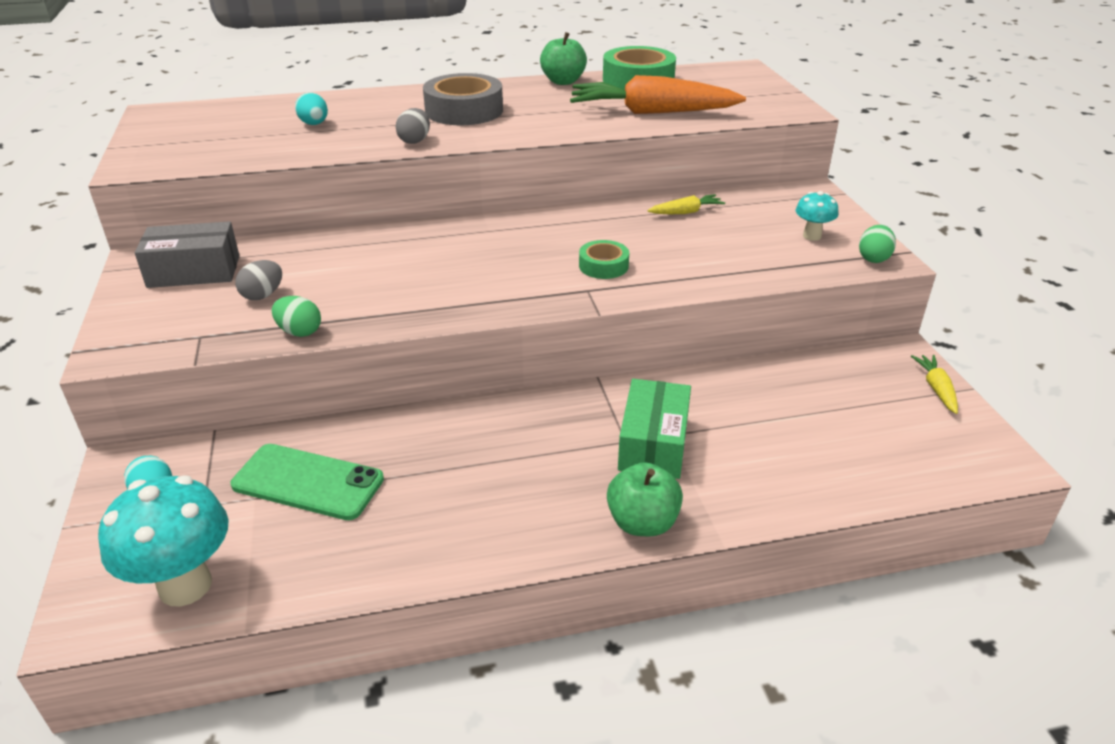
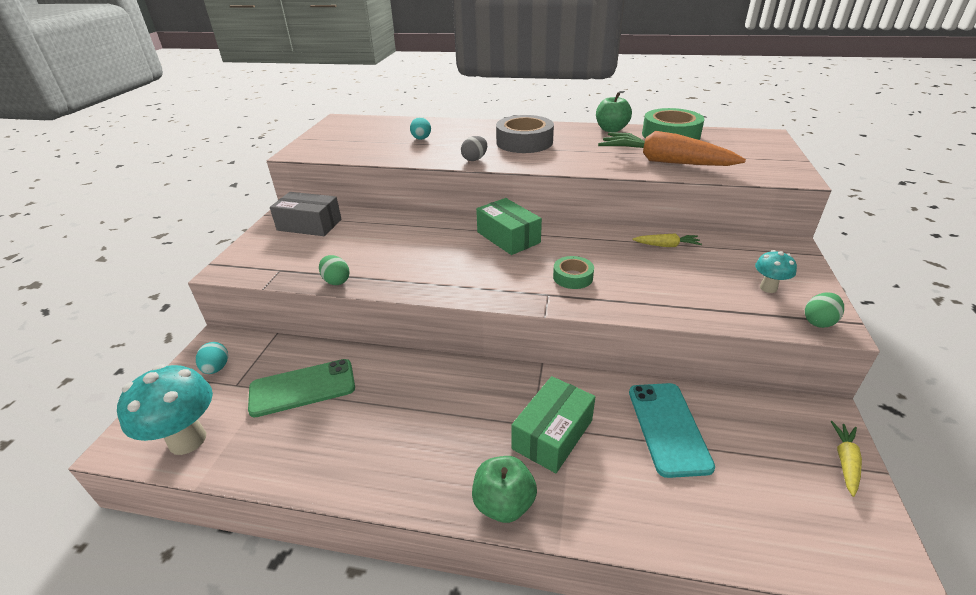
camera: 25 degrees right, 0 degrees up
(263, 295) = (334, 250): grey egg -> none
(308, 482) = (302, 388): green phone -> green phone turned 60 degrees counterclockwise
(494, 236) = (508, 237): none -> green box
(767, 404) = (668, 428): none -> turquoise phone

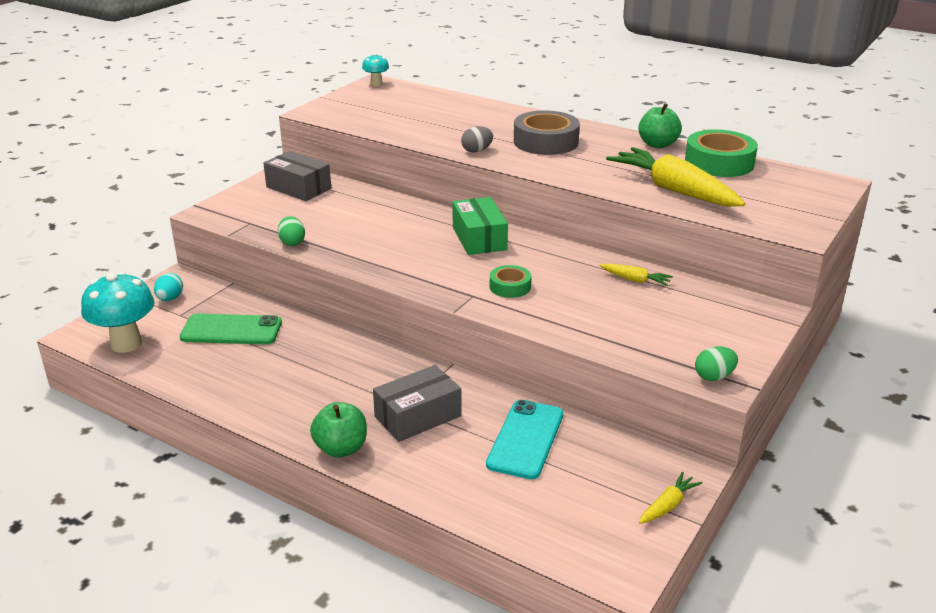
camera: 20 degrees right, 5 degrees down
(421, 139) = (442, 119): turquoise egg -> none
(552, 434) = (417, 416): green box -> grey box
(664, 161) = (674, 190): orange carrot -> yellow carrot
(768, 288) = (698, 339): turquoise mushroom -> turquoise mushroom (376, 84)

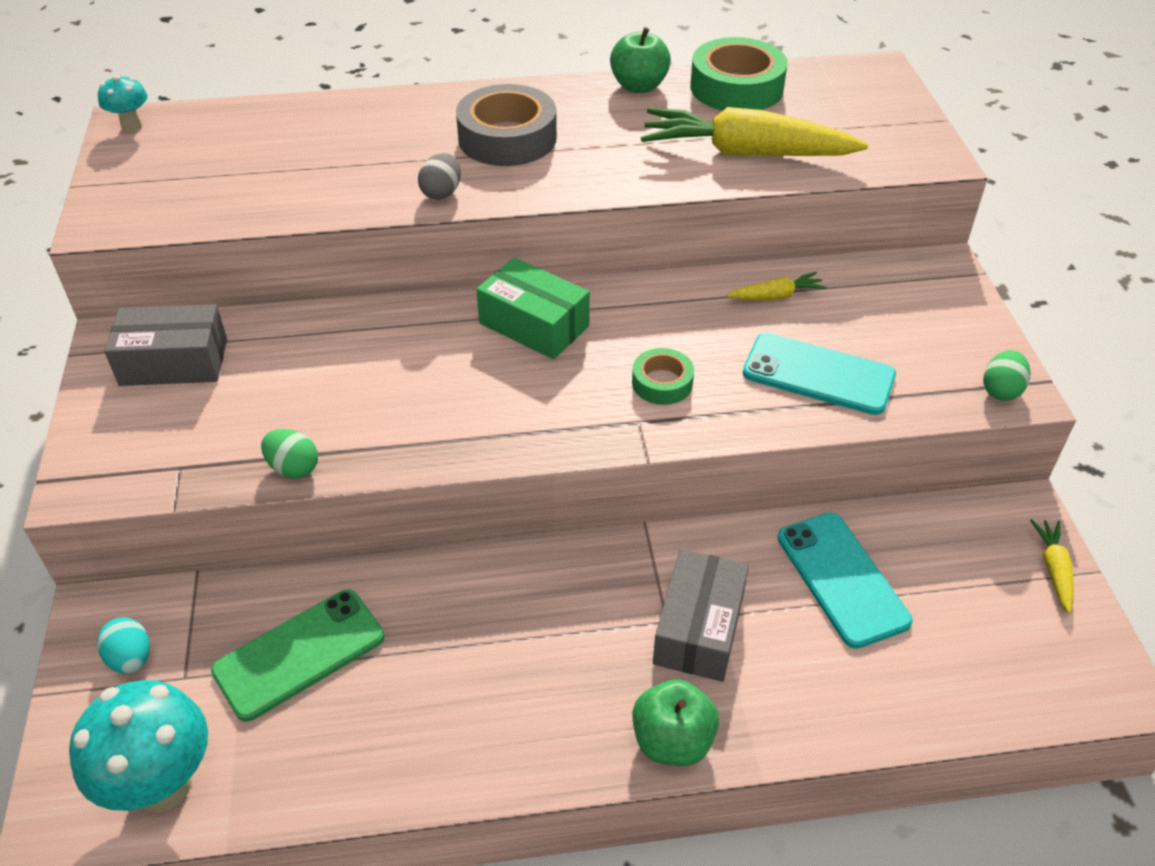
camera: 40 degrees left, 15 degrees up
(605, 321) = (818, 374): none -> turquoise phone

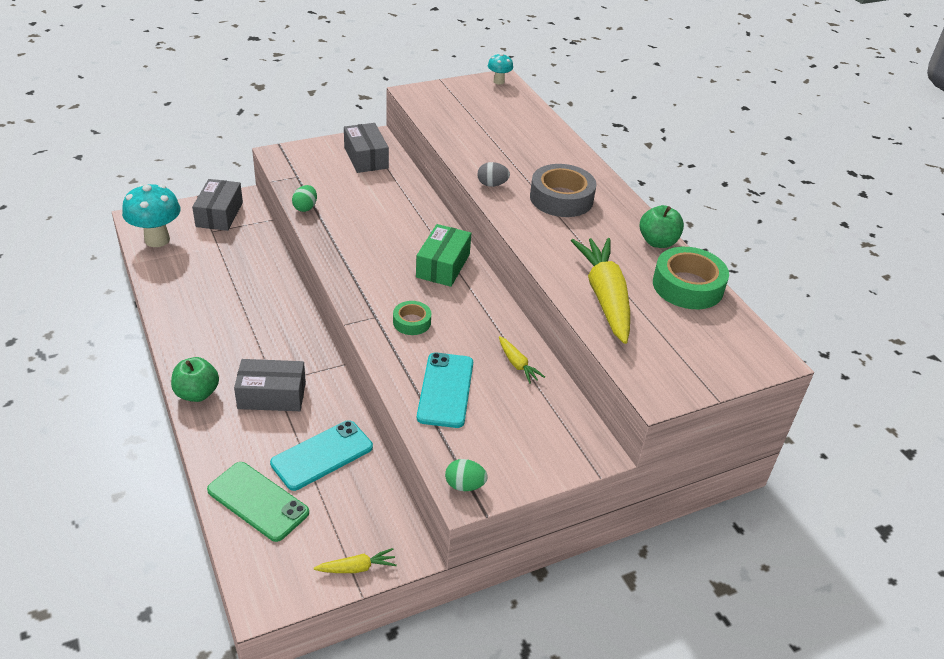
camera: 70 degrees right, 5 degrees down
(131, 659) = (219, 214): turquoise egg -> grey box
(299, 654) = (230, 260): green phone -> green phone (258, 501)

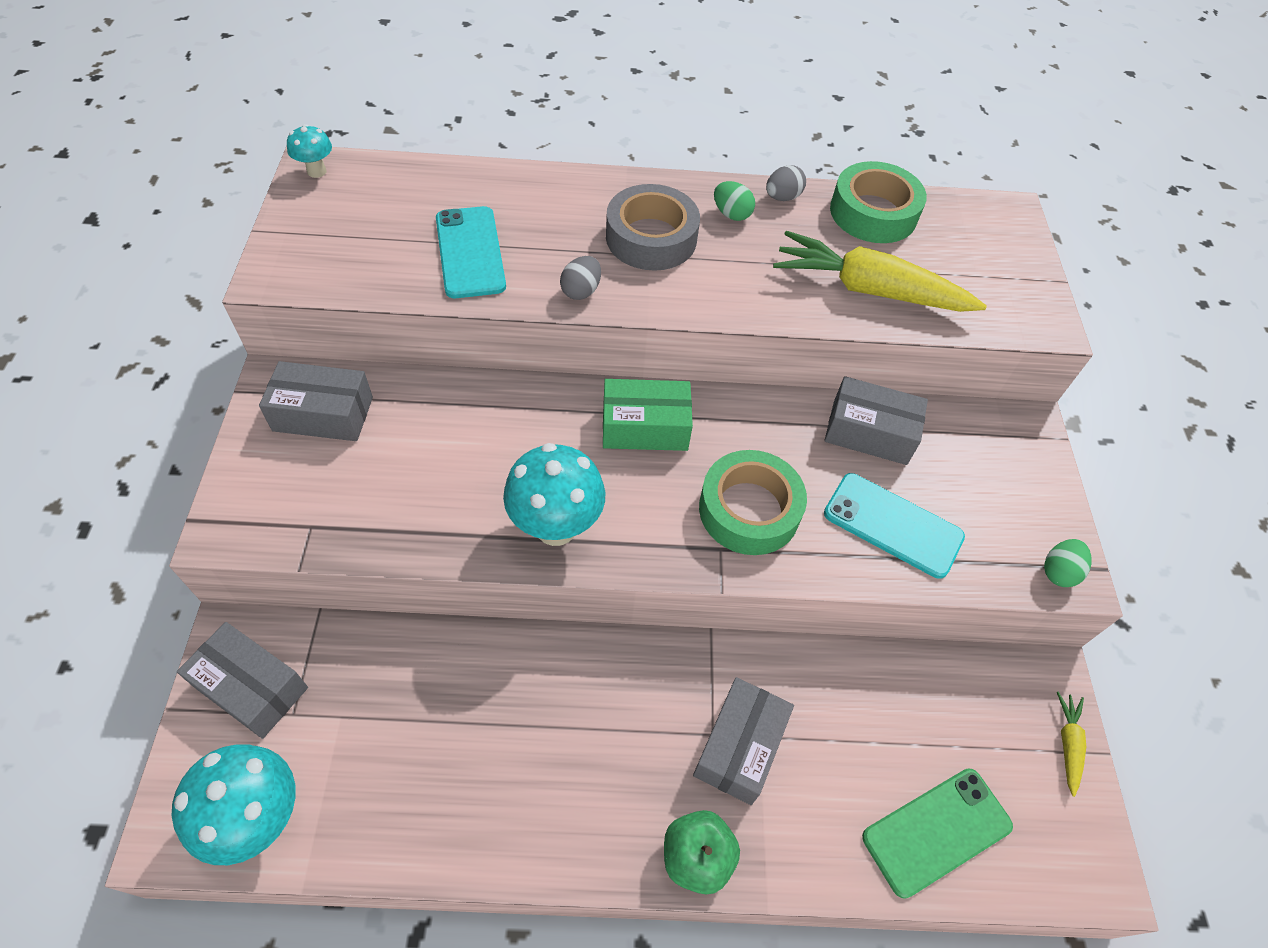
camera: 65 degrees left, 15 degrees up
(305, 207) = (408, 545): green egg -> green egg (731, 214)
(322, 455) = (875, 719): turquoise phone -> turquoise phone (470, 252)
(348, 251) = (556, 527): none -> turquoise mushroom
(412, 322) = (749, 510): green tape -> green tape, size x1.83
(443, 265) = (645, 427): green box -> green box turned 45 degrees counterclockwise
(517, 364) = (869, 432): yellow carrot -> grey box
(657, 242) = (782, 197): green apple -> grey egg

